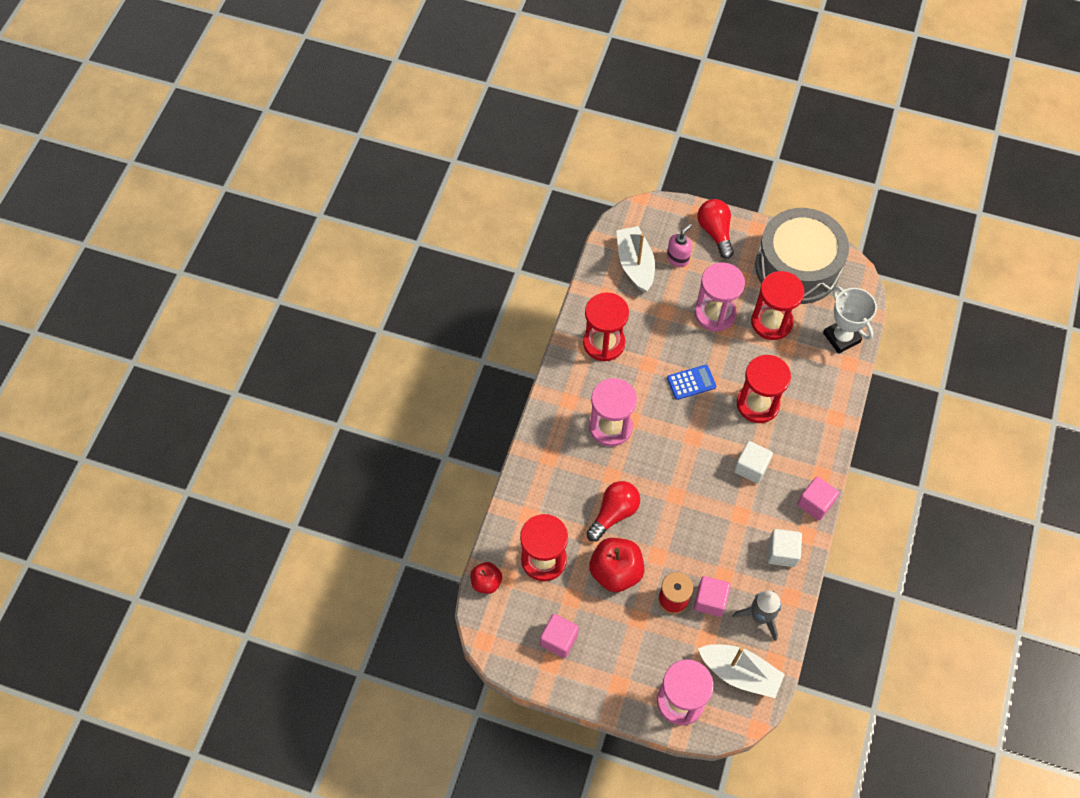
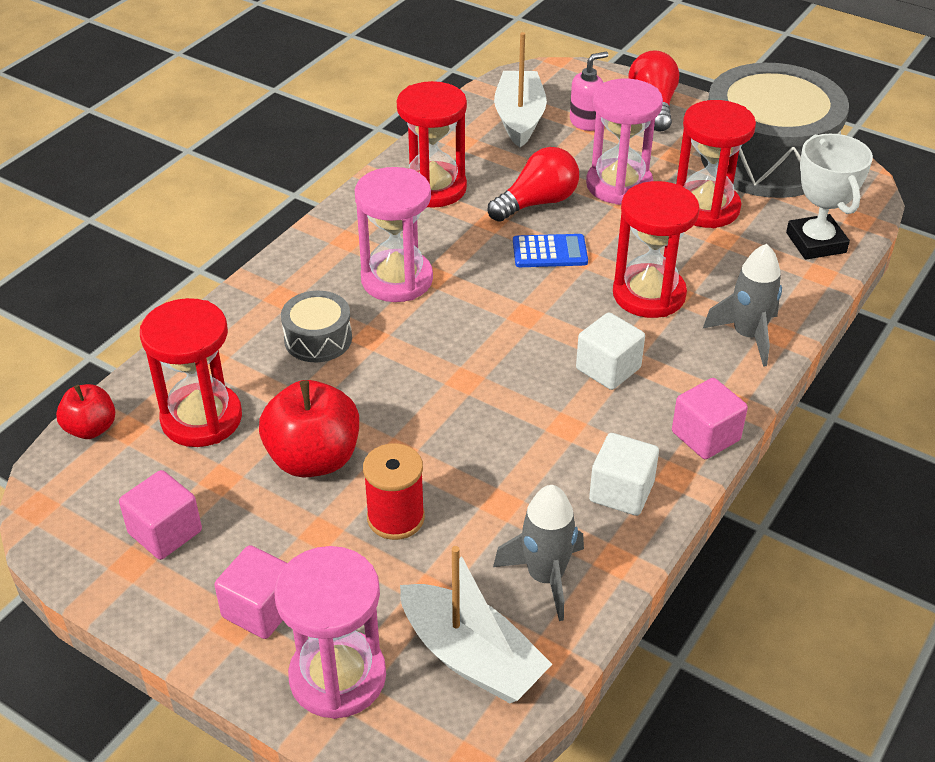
camera: 15 degrees right, 20 degrees down
(583, 485) = (318, 339): none -> grey drum
(614, 513) = (349, 382): red light bulb -> red light bulb (537, 202)
(710, 600) = (462, 533): pink cube -> pink cube (260, 609)
(820, 423) = (747, 336): none -> grey rocket

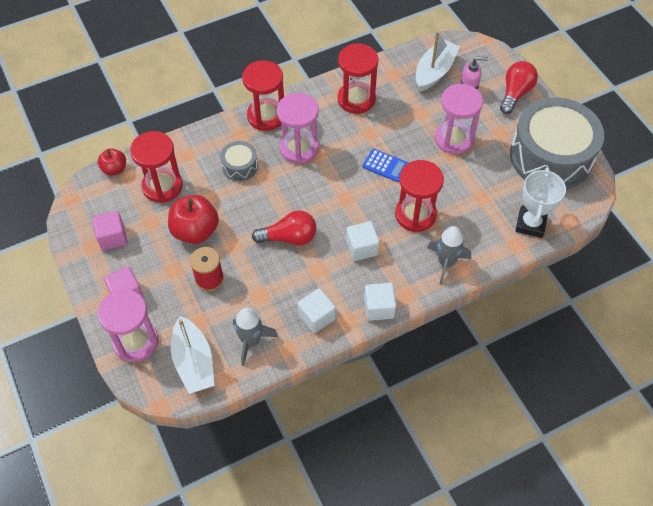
camera: 30 degrees right, 15 degrees up
(537, 202) = (402, 132): red light bulb -> red light bulb (289, 237)
(705, 208) = (489, 175): red hourglass -> red hourglass (266, 116)
(705, 436) = (379, 308): pink cube -> white cube

